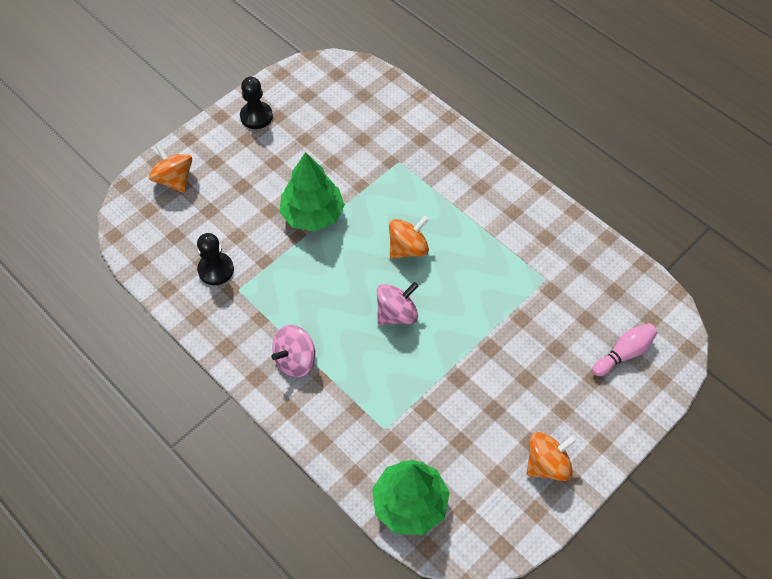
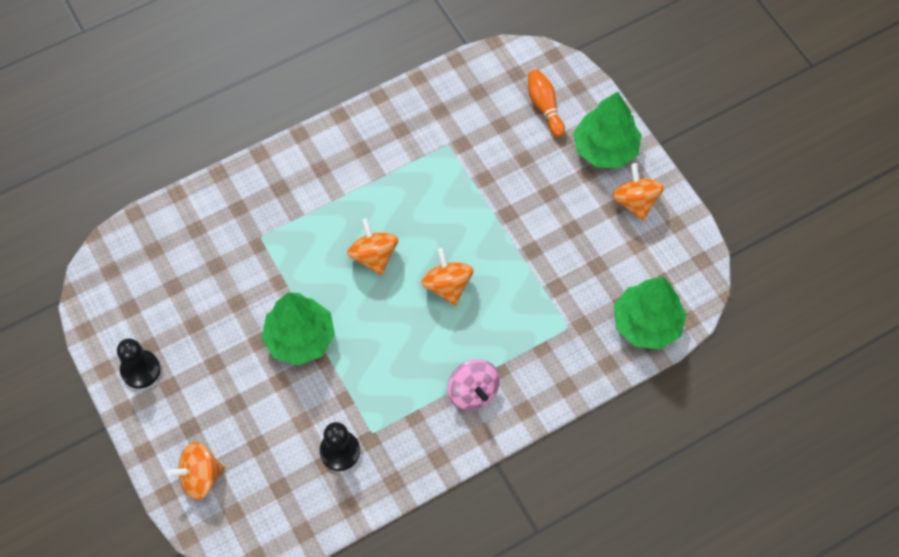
camera: 75 degrees left, 5 degrees up
(396, 314) = (447, 286): pink spinning top -> orange spinning top
(598, 421) = (605, 149): none -> green tree
(624, 353) = (544, 107): pink bowling pin -> orange bowling pin

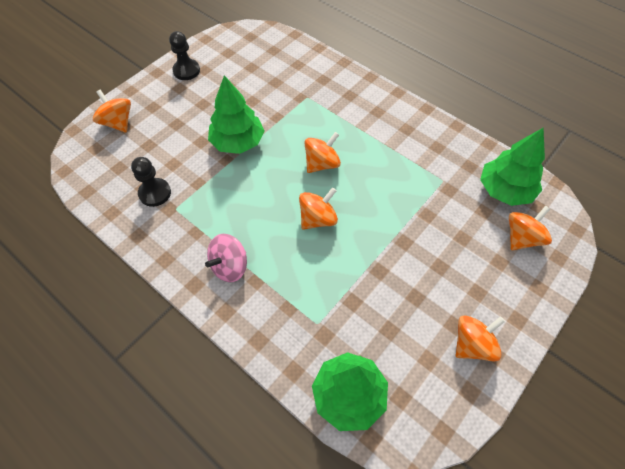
camera: 70 degrees right, 5 degrees down
(544, 107) = (522, 238): orange bowling pin -> orange spinning top
(605, 149) = (512, 300): green tree -> green tree (504, 190)

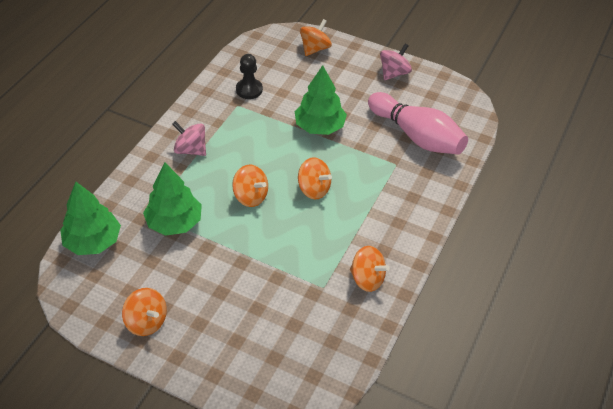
camera: 75 degrees right, 10 degrees down
(186, 71) = (394, 73): black pawn -> pink spinning top
(277, 75) = (417, 136): none -> pink bowling pin
(504, 190) = (326, 342): green tree -> green tree (174, 222)
(522, 238) = (269, 359): orange spinning top -> orange spinning top (367, 279)

